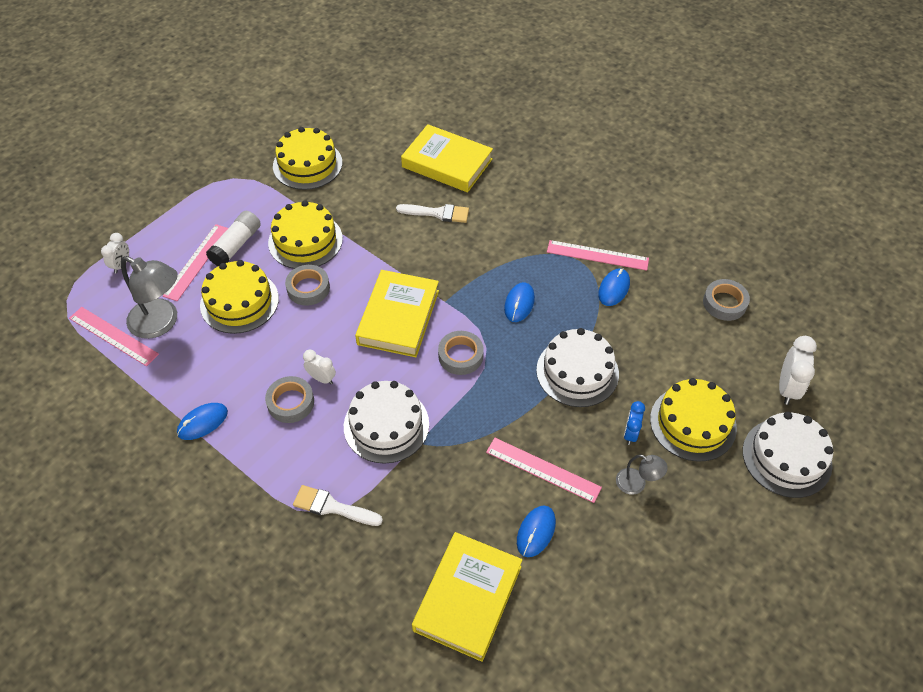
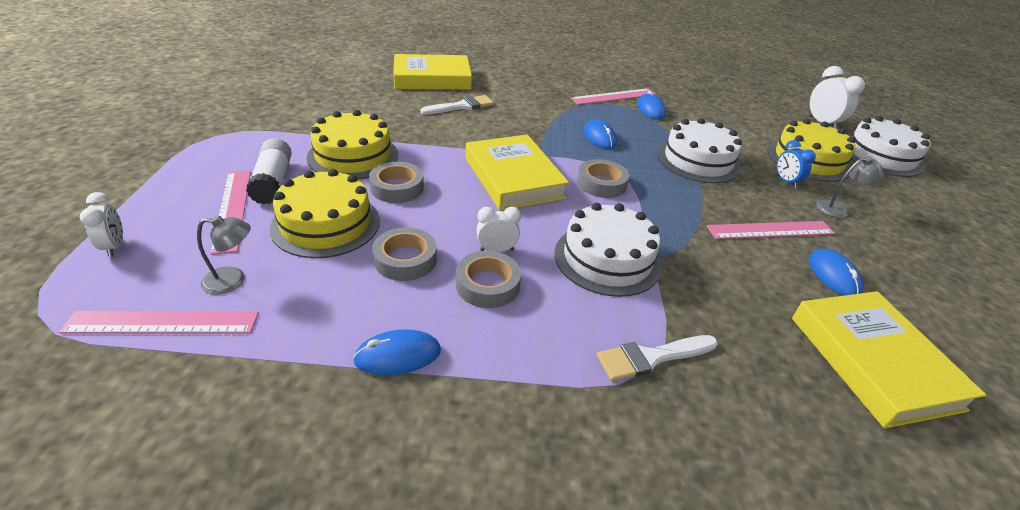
camera: 40 degrees left, 15 degrees down
(161, 323) = (233, 280): grey lamp -> grey lamp, size x0.52
(202, 422) = (398, 355): blue mouse -> blue mouse turned 60 degrees clockwise
(307, 164) = (296, 107): yellow cake -> none
(724, 303) = (724, 96): grey tape -> grey tape (405, 259)

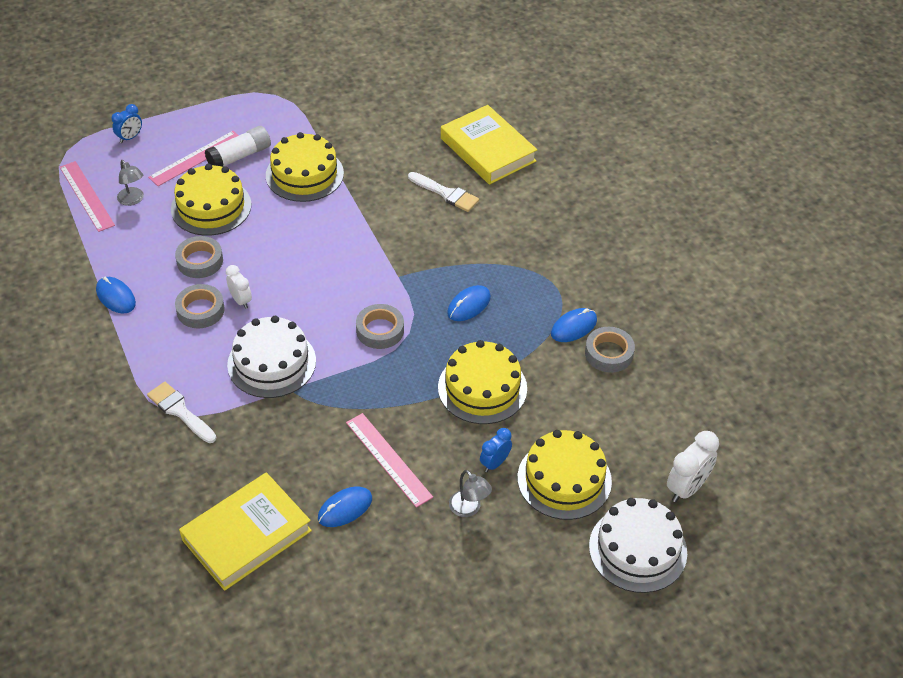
camera: 65 degrees right, 10 degrees up
(114, 246) = (130, 137): white clock -> blue clock
(397, 187) = (279, 218): grey tape -> grey tape (609, 353)
(513, 178) = (345, 274): yellow book -> none
(614, 96) = (579, 290): pink ruler -> none
(698, 161) = (482, 388): white cake -> yellow cake

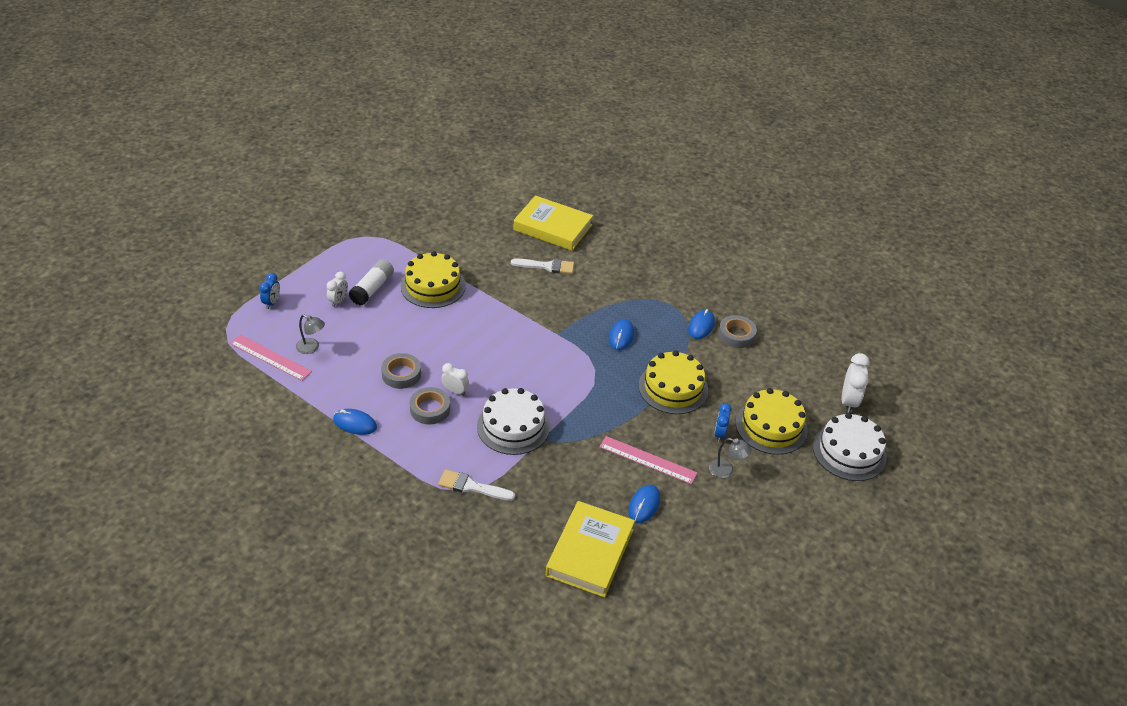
camera: 30 degrees left, 5 degrees down
(196, 158) = (338, 301): pink ruler -> white clock
(211, 207) = (379, 332): yellow cake -> none
(380, 330) = (573, 375): grey tape -> none

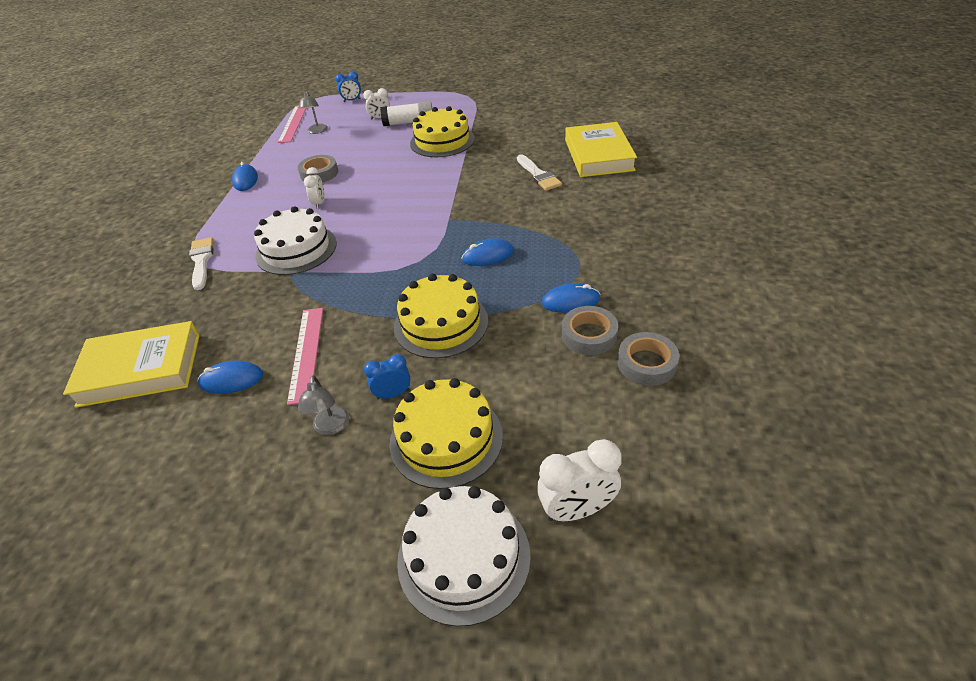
camera: 65 degrees right, 0 degrees up
(430, 409) = (287, 202): grey tape -> grey tape (646, 363)

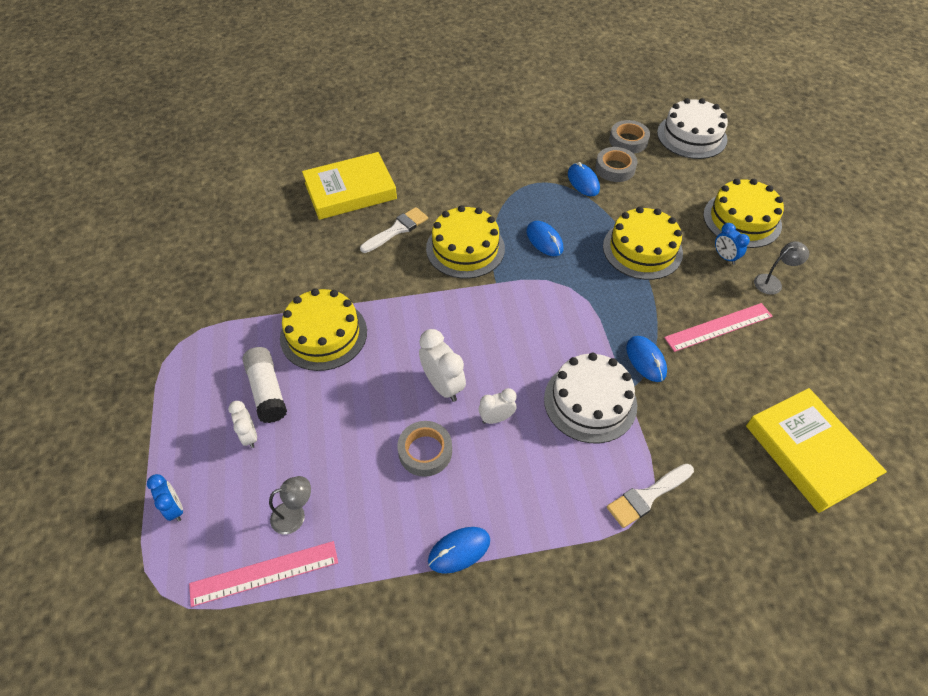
camera: 110 degrees left, 10 degrees up
(231, 380) = (774, 368): blue mouse -> blue mouse (646, 360)
(463, 557) = (807, 194): white cake -> white cake (691, 136)
(498, 207) = (465, 248): none -> yellow cake
(577, 509) = (750, 158): white clock -> white clock (443, 385)

